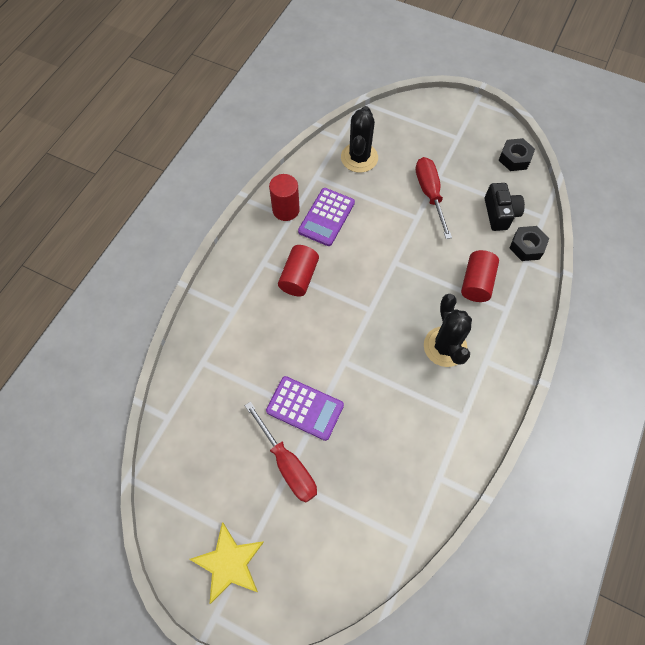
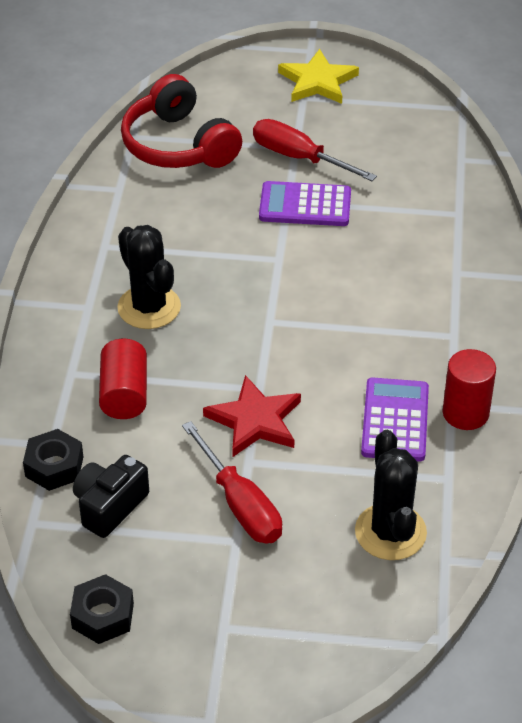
camera: 160 degrees right, 20 degrees down
(299, 277) = (391, 331): red cylinder -> none
(378, 516) = (178, 145): none -> red headphones
(404, 241) = (255, 421): none -> red star
(500, 213) = (109, 506): black camera -> black camera turned 60 degrees clockwise

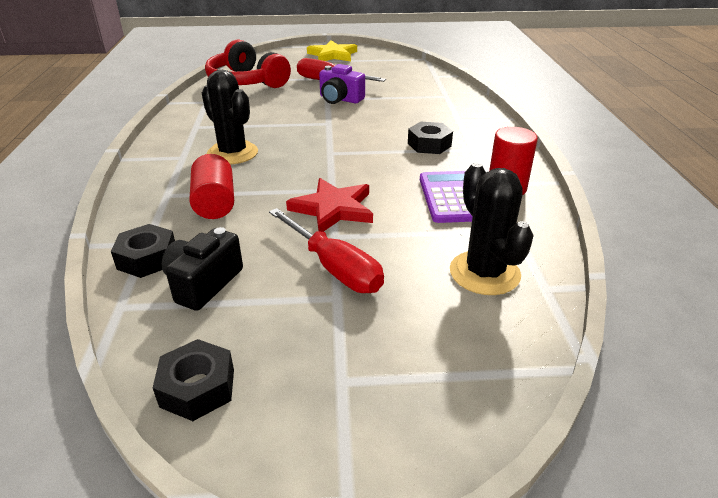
camera: 10 degrees left, 10 degrees down
(305, 205) = (340, 99): purple calculator -> purple camera
(399, 321) = (429, 144): none -> black nut

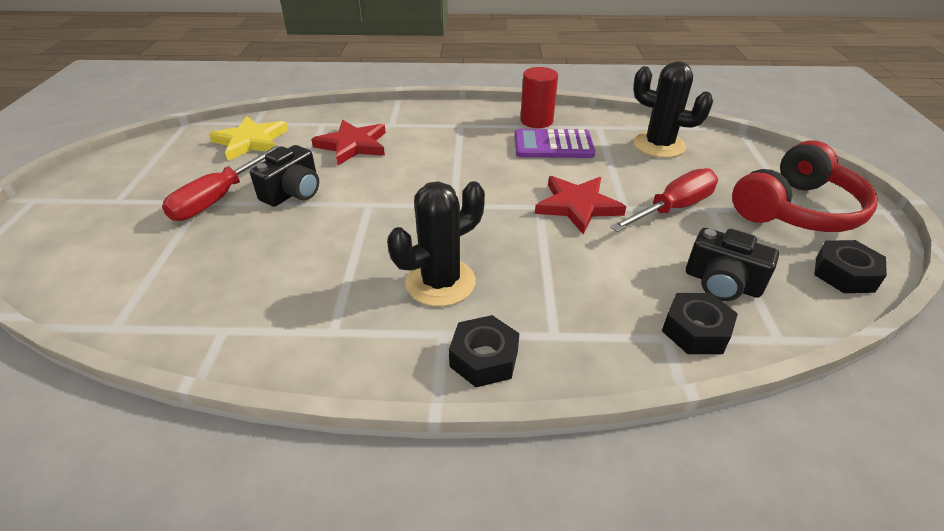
camera: 85 degrees left, 5 degrees up
(215, 203) = (573, 288): red cylinder -> none
(246, 82) = (155, 284): red headphones -> red headphones (796, 210)
(332, 55) = (95, 193): yellow star -> yellow star (251, 141)
(340, 99) = (293, 192): purple camera -> black camera
(413, 109) = (353, 145): none -> red star
(429, 144) = (447, 145): black nut -> black nut (484, 358)
(484, 273) = (659, 145): black cactus -> black cactus turned 45 degrees clockwise

